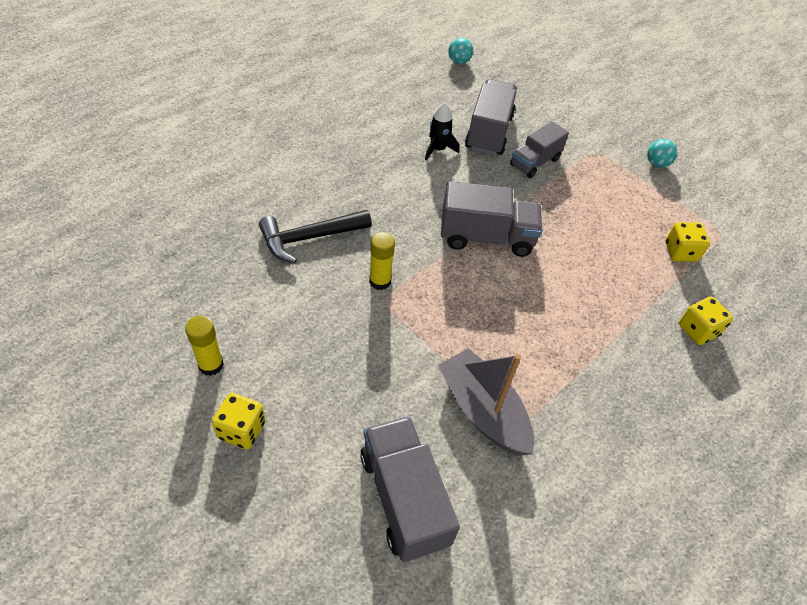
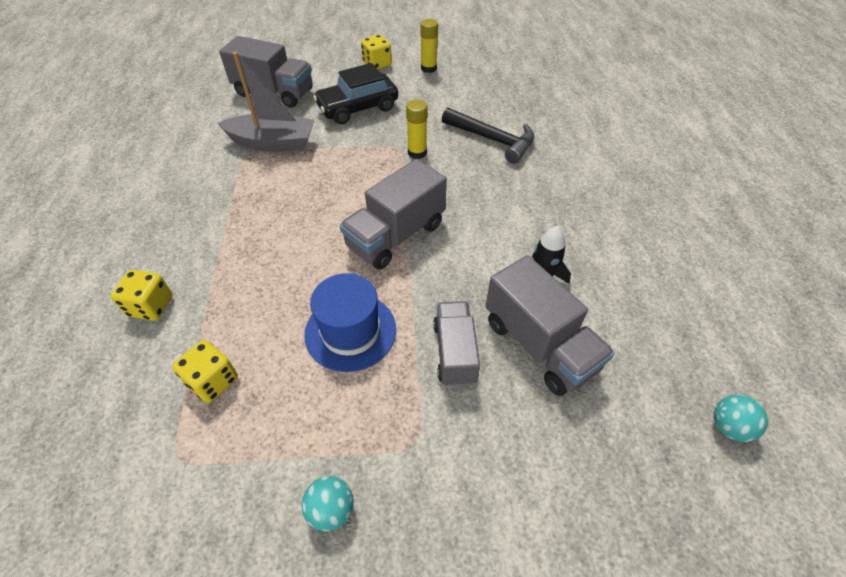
camera: 135 degrees right, 0 degrees up
(309, 238) = (493, 140): black hammer -> black hammer turned 105 degrees clockwise
(354, 380) = (357, 108): none -> black car
(579, 213) = (350, 331): none -> blue hat

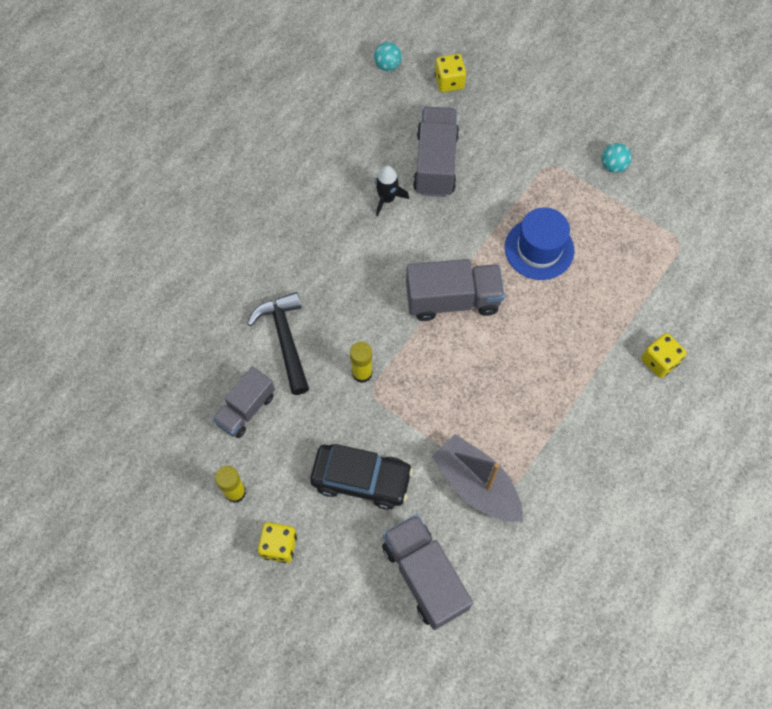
camera: 140 degrees left, 15 degrees up
(213, 381) = (641, 275): yellow dice -> yellow dice (449, 82)
(454, 352) = (488, 193): grey truck -> grey truck (246, 409)

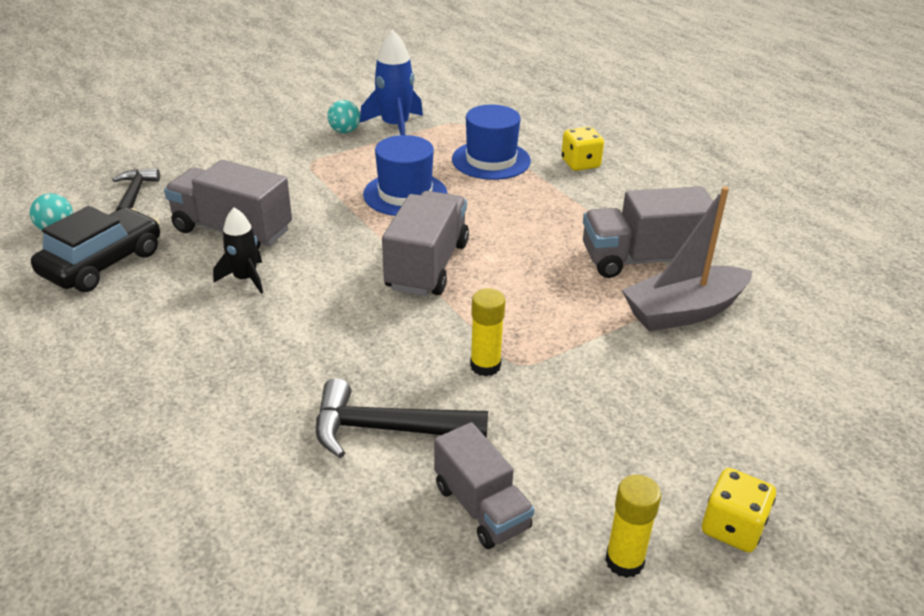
camera: 70 degrees left, 30 degrees down
(361, 479) = (646, 408): black car -> black car (103, 263)
(425, 576) = (801, 386): grey truck -> grey truck (642, 259)
(449, 82) = (134, 194): yellow dice -> black hammer
(626, 290) = (491, 160): none -> blue hat
(643, 198) = (395, 126): none -> blue rocket

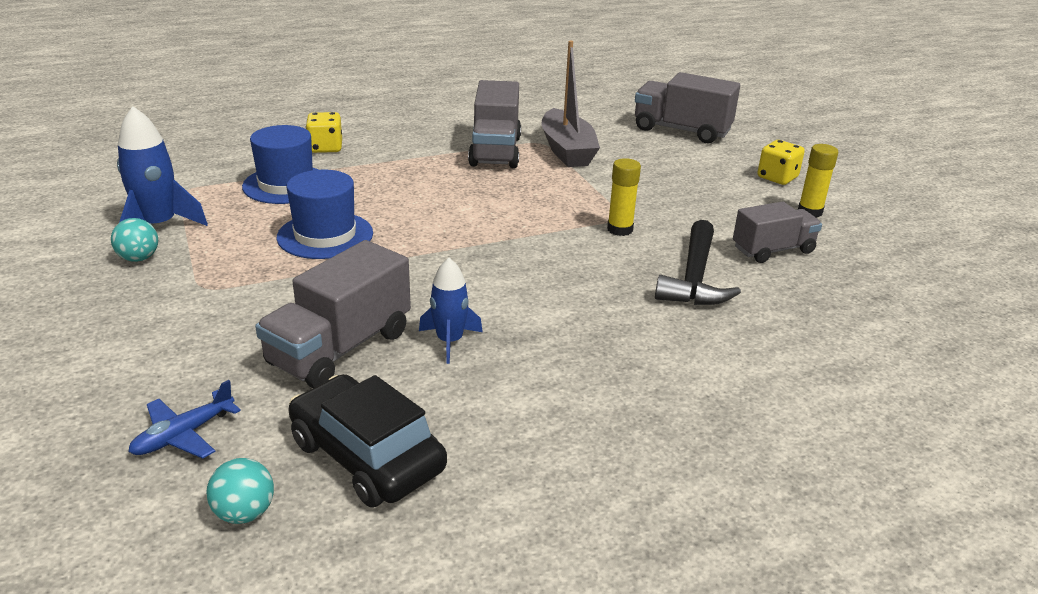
camera: 80 degrees left, 5 degrees down
(134, 194) = (183, 435): black hammer -> blue plane
(245, 278) = (449, 341): black rocket -> blue rocket
(427, 266) = (467, 238): grey truck -> grey truck (681, 130)

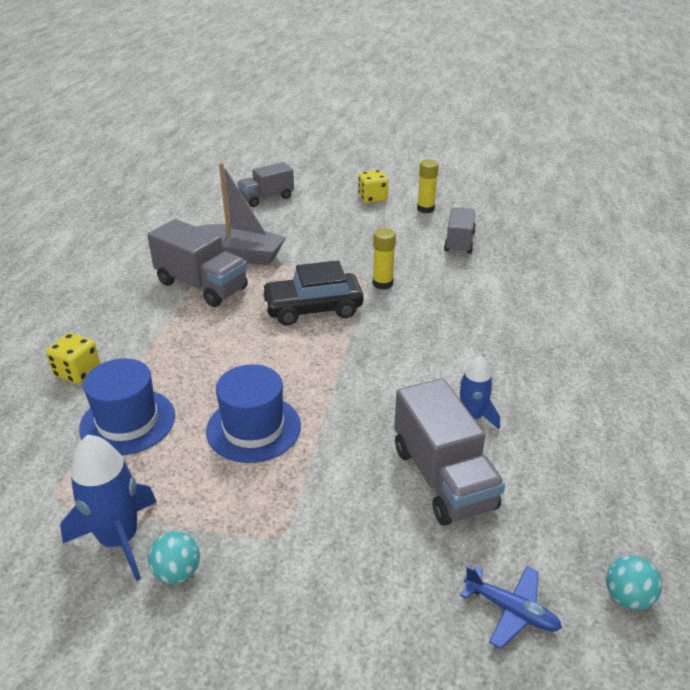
camera: 55 degrees left, 5 degrees up
(183, 435) = (511, 610): blue plane -> blue plane turned 45 degrees counterclockwise
(367, 456) = (588, 508): black car -> black car (313, 308)
(681, 130) = (266, 198): grey truck -> grey truck, size x0.67
(694, 278) = (469, 284): black hammer -> none

